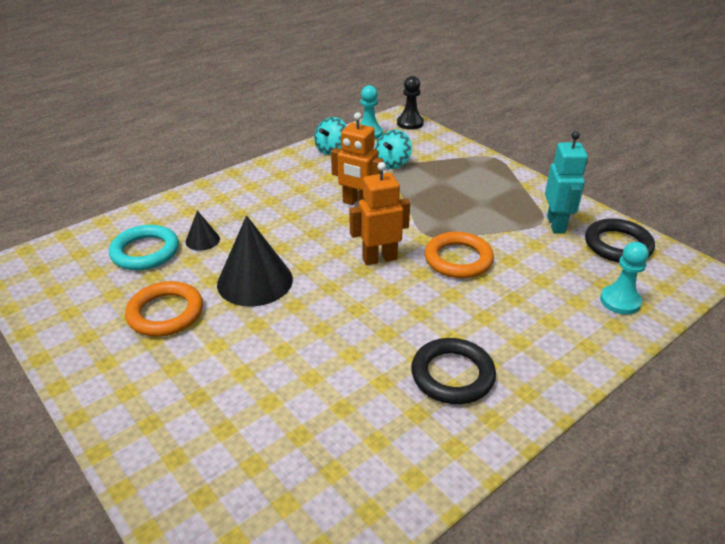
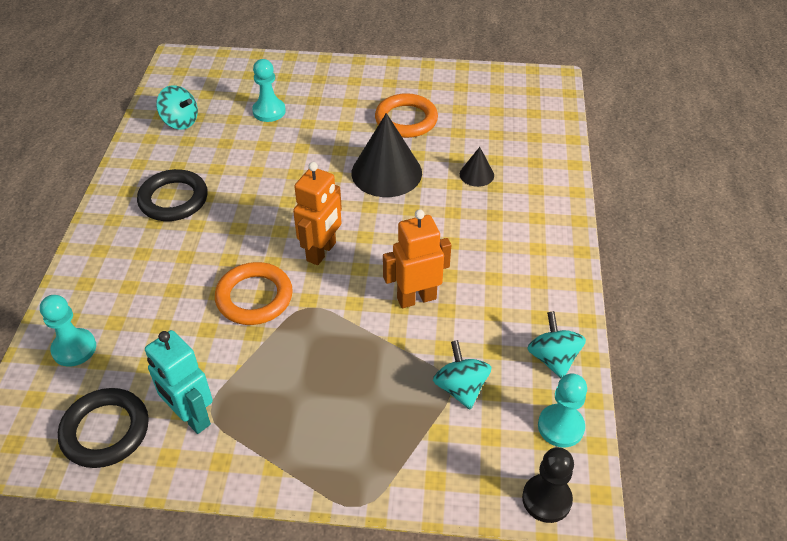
camera: 135 degrees right, 10 degrees up
(145, 252) = (496, 141): turquoise ring -> none
(255, 416) = (269, 111): none -> turquoise pawn
(359, 477) = (180, 122): none -> turquoise spinning top

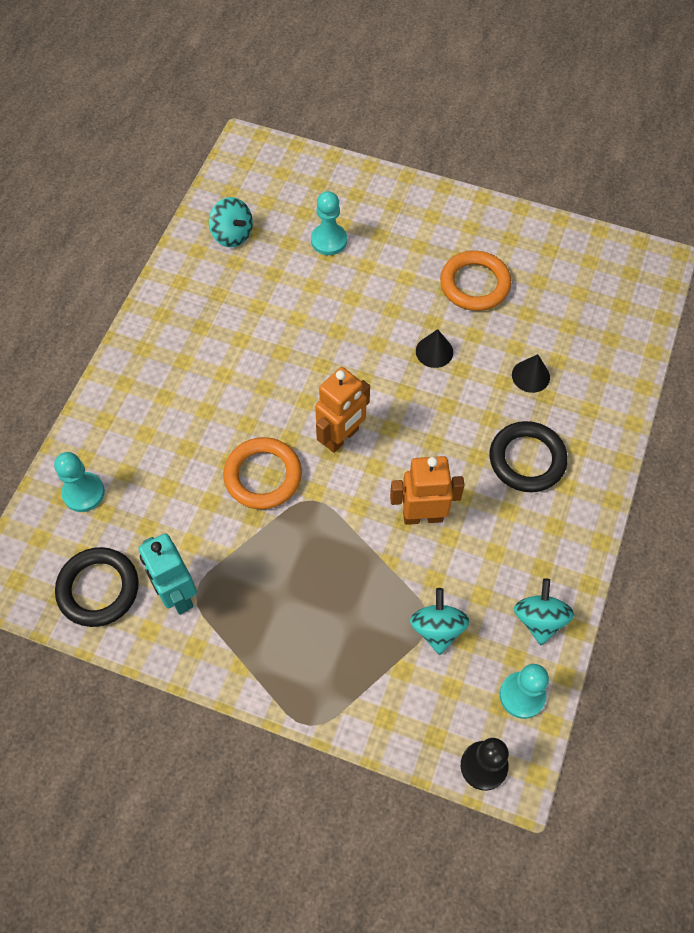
camera: 15 degrees right, 15 degrees up
(173, 199) = (207, 337): black ring -> black ring (527, 459)
(386, 172) = (434, 351): black cone -> black cone, size x0.49

